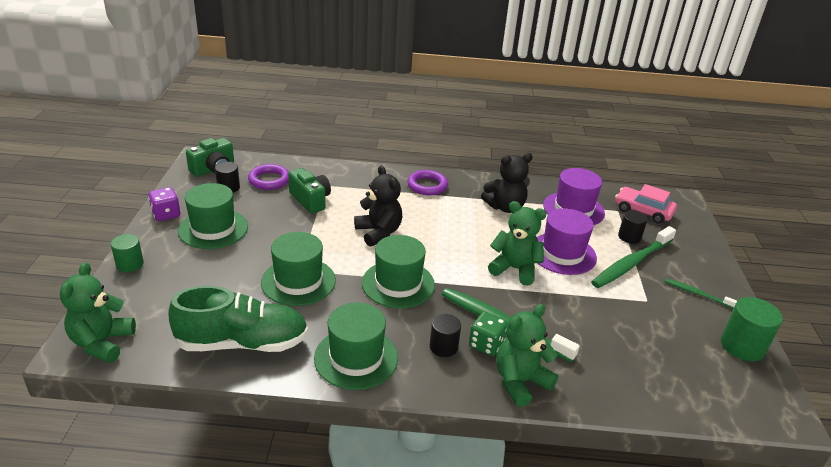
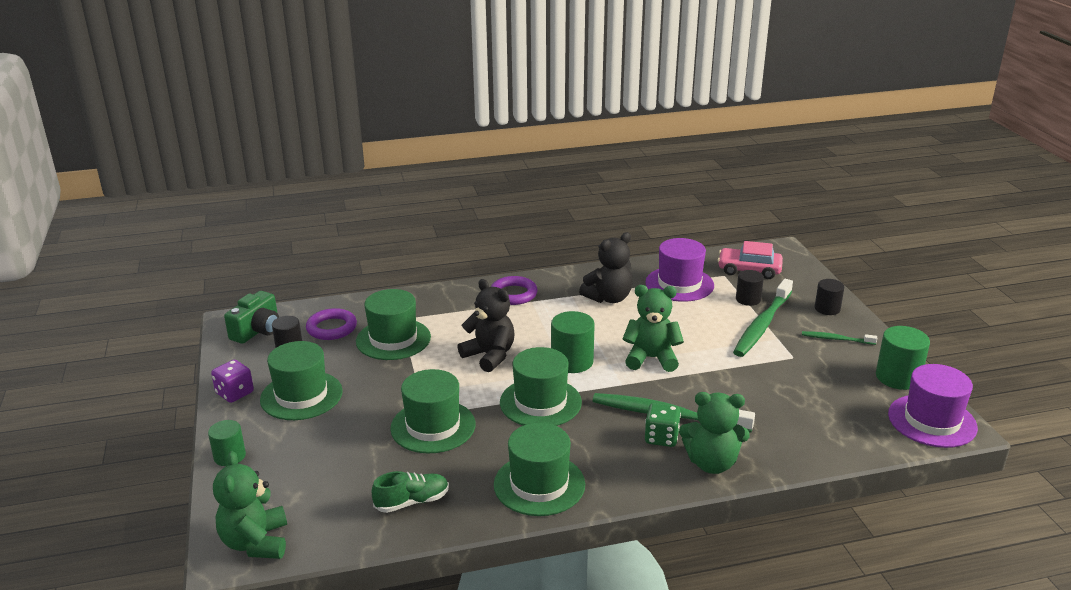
camera: 15 degrees left, 5 degrees down
(243, 343) = (412, 502): green shoe -> green shoe, size x0.53
(310, 200) = (393, 339): green camera -> green hat
(443, 347) = (621, 451): black cylinder -> black cylinder (827, 309)
(444, 254) = (572, 361): none -> green cylinder
(520, 382) = (712, 463): green teddy bear -> green teddy bear turned 120 degrees counterclockwise
(562, 253) = (690, 332): purple hat -> purple hat (932, 421)

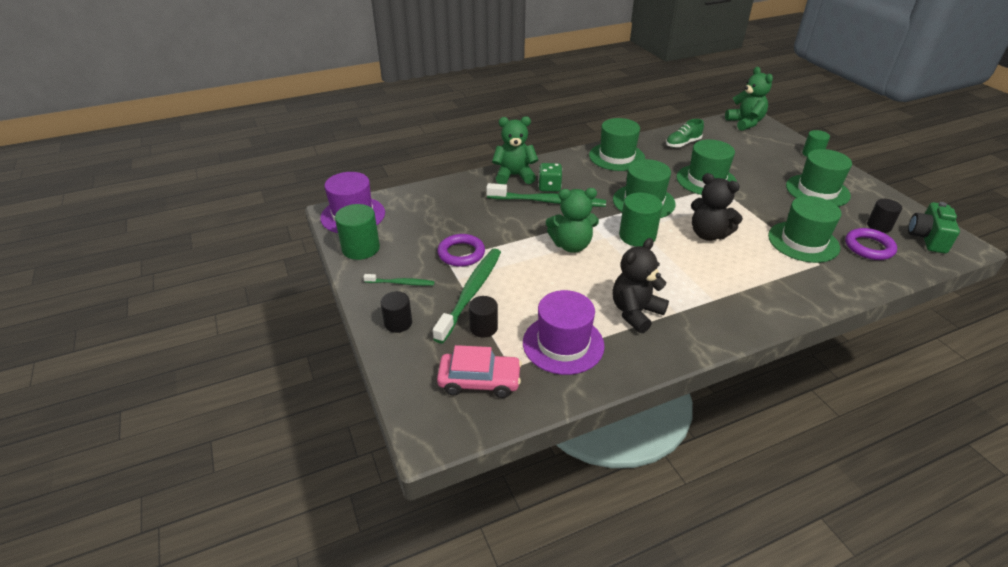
camera: 170 degrees right, 10 degrees up
(235, 393) = (865, 188): purple dice -> none
(513, 294) = (738, 307): purple ring -> purple ring (461, 253)

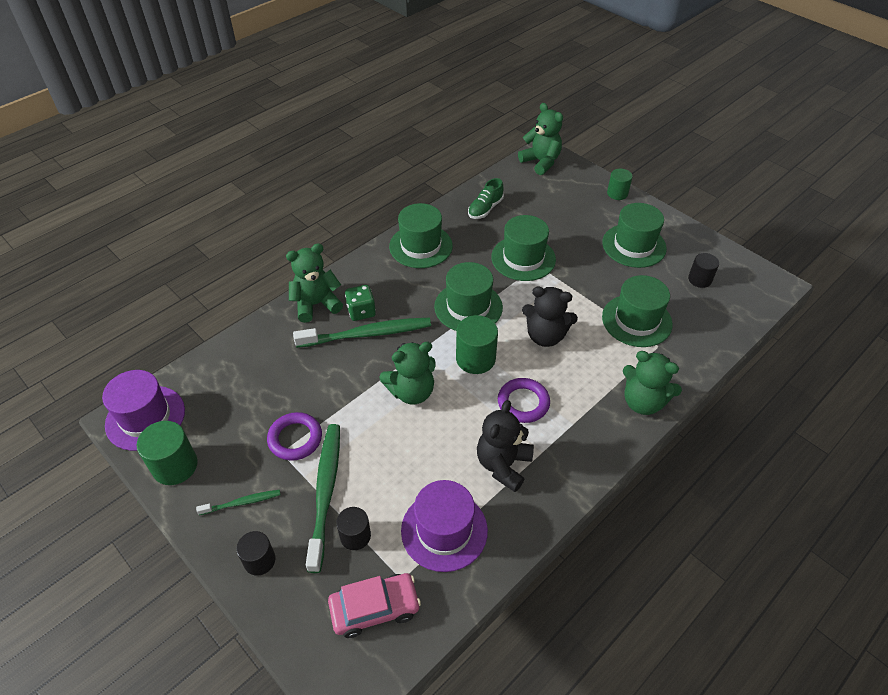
camera: 20 degrees left, 10 degrees up
(790, 300) = (643, 402): none -> green teddy bear
(869, 247) = (696, 311): purple ring -> purple ring (523, 403)
(927, 238) = (744, 284): green camera -> none

